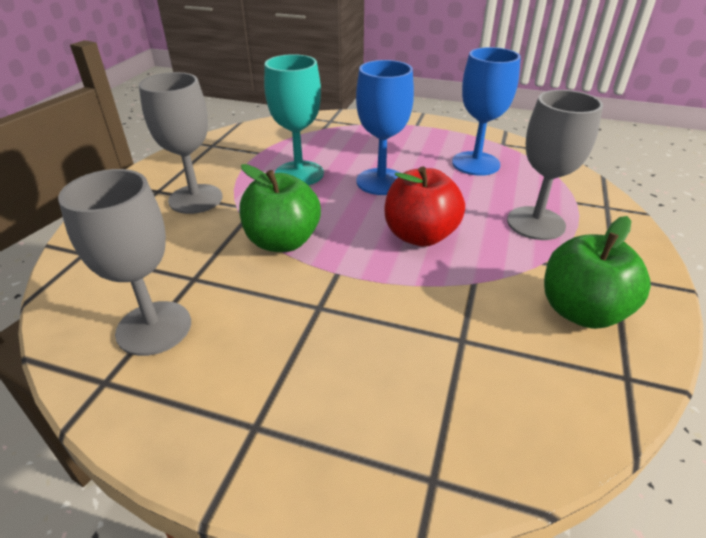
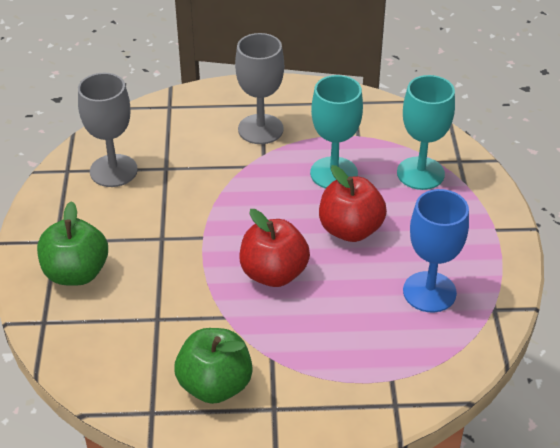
camera: 70 degrees right, 5 degrees up
(282, 241) = (227, 196): green apple -> green apple (76, 273)
(332, 137) = (420, 173): none -> turquoise goblet
(381, 182) = (350, 230): blue goblet -> red apple
(535, 223) = (333, 349): grey goblet -> none

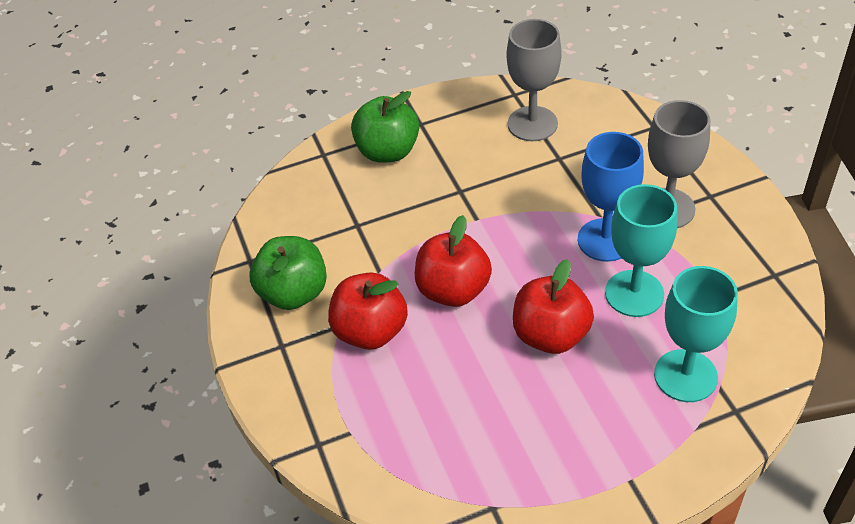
camera: 75 degrees right, 5 degrees up
(290, 339) = (370, 331): none -> red apple
(429, 292) = (490, 434): blue goblet -> blue goblet (605, 240)

